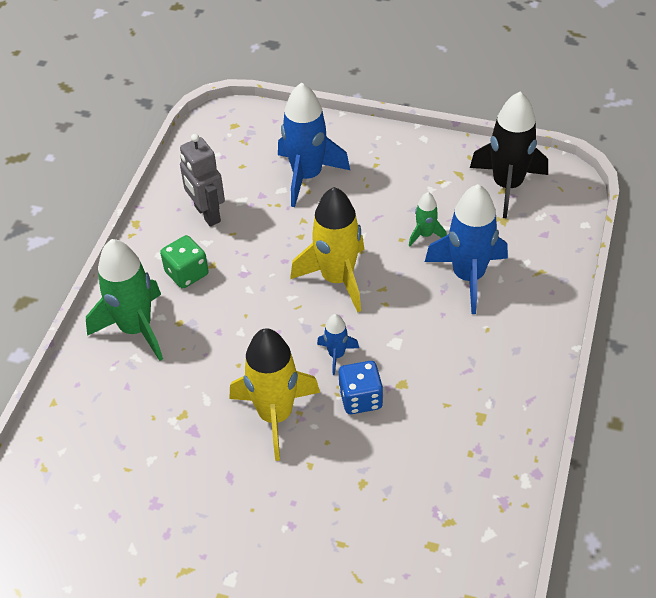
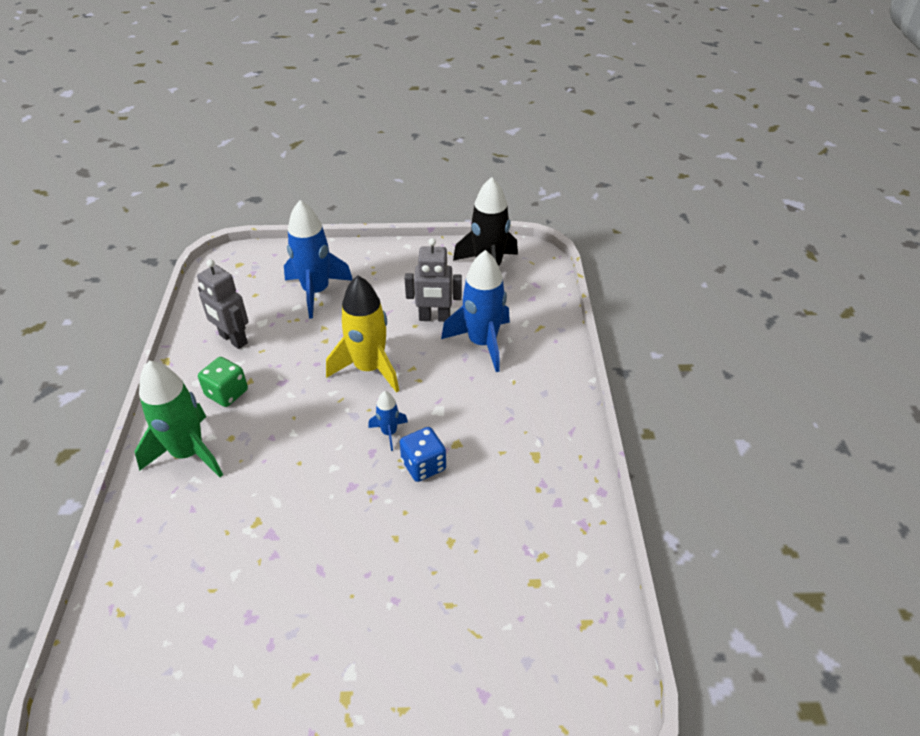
camera: 20 degrees left, 5 degrees down
(275, 415) = (348, 500): yellow rocket -> none
(425, 235) = (434, 318): green rocket -> grey robot

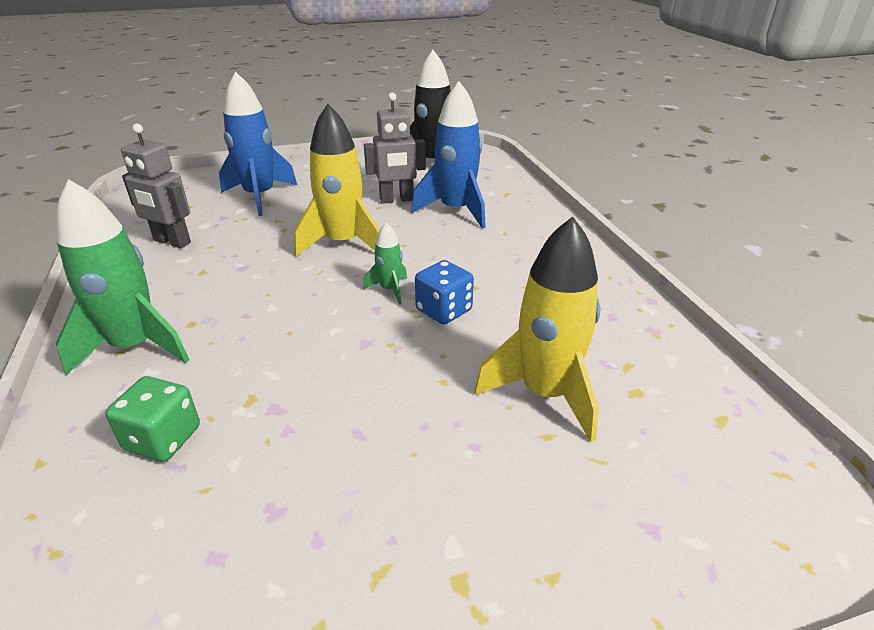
camera: 15 degrees left, 10 degrees down
(227, 393) = (175, 285): green dice -> green dice (163, 438)
(389, 432) = (390, 290): blue rocket -> green rocket
(465, 567) = (545, 393): none -> yellow rocket

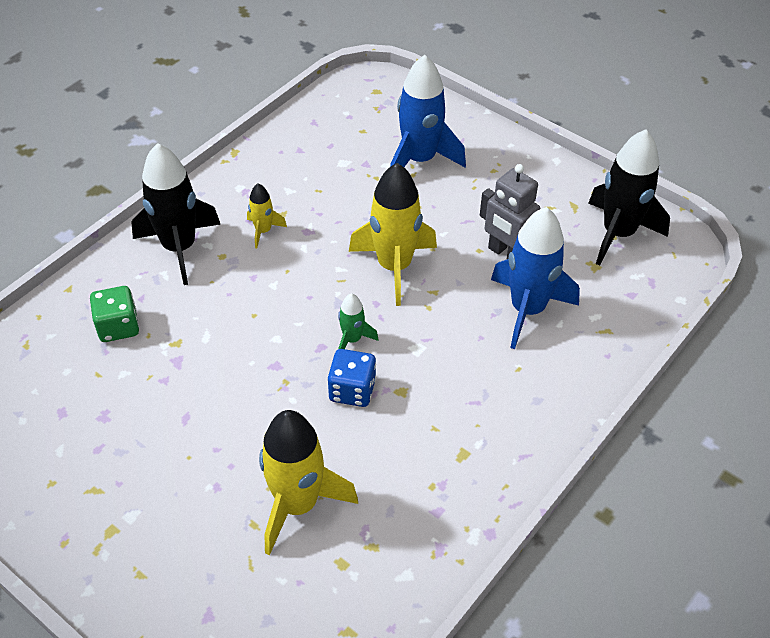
camera: 55 degrees right, 15 degrees up
(135, 346) = (180, 247): green rocket -> black rocket
(172, 242) = (304, 165): grey robot -> none
(203, 289) = (263, 231): none -> yellow rocket

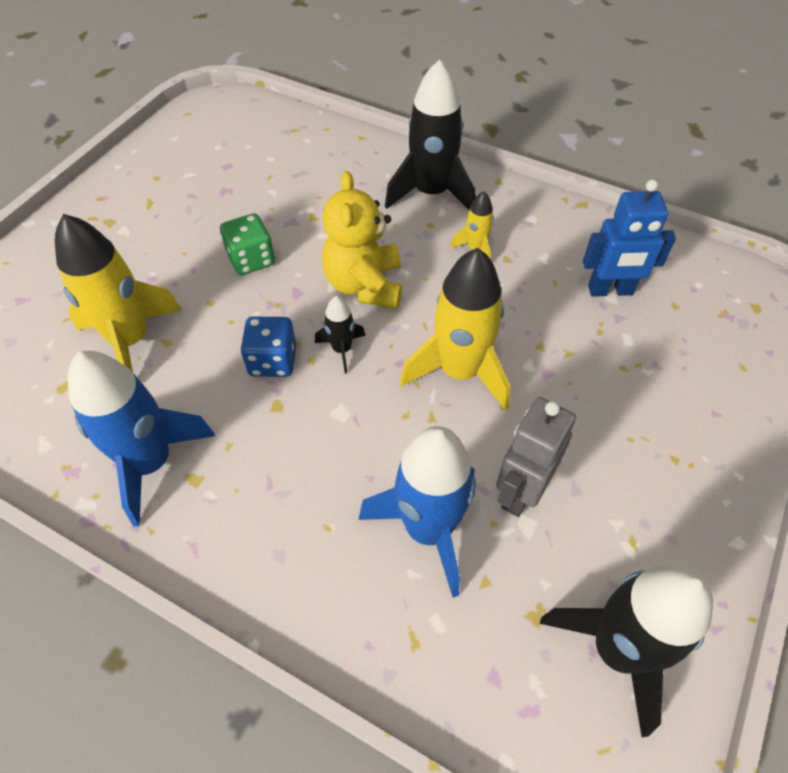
camera: 80 degrees right, 5 degrees up
(118, 326) = (324, 176): green dice -> green dice (251, 259)
(282, 314) = (364, 285): none -> yellow teddy bear
(337, 161) = (610, 290): none -> blue robot
(352, 339) = (342, 350): green rocket -> black rocket
(419, 160) = (652, 370): blue rocket -> blue rocket (150, 462)

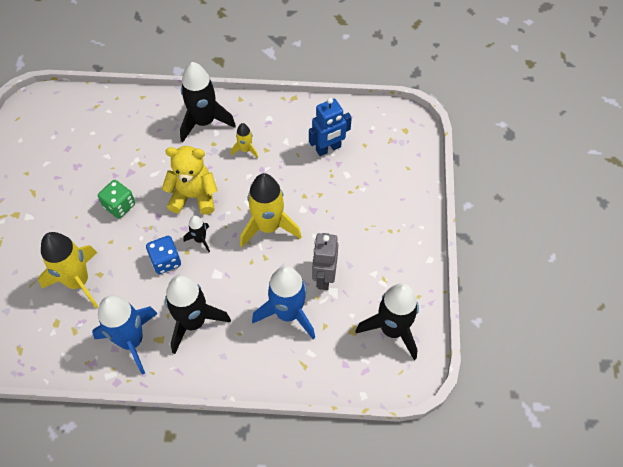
camera: 25 degrees left, 5 degrees up
(263, 474) = (194, 322): none -> black rocket
(364, 285) = (194, 196): yellow teddy bear -> yellow teddy bear turned 120 degrees clockwise

